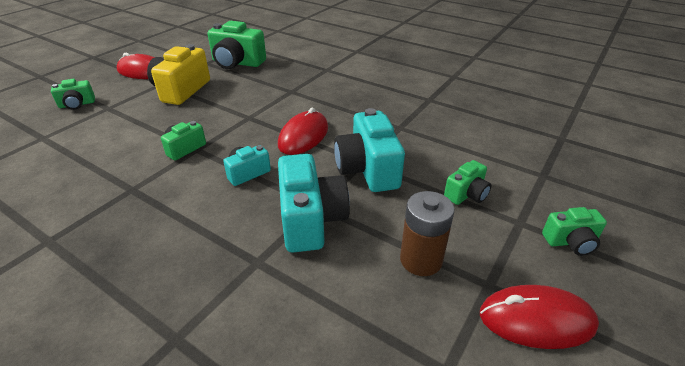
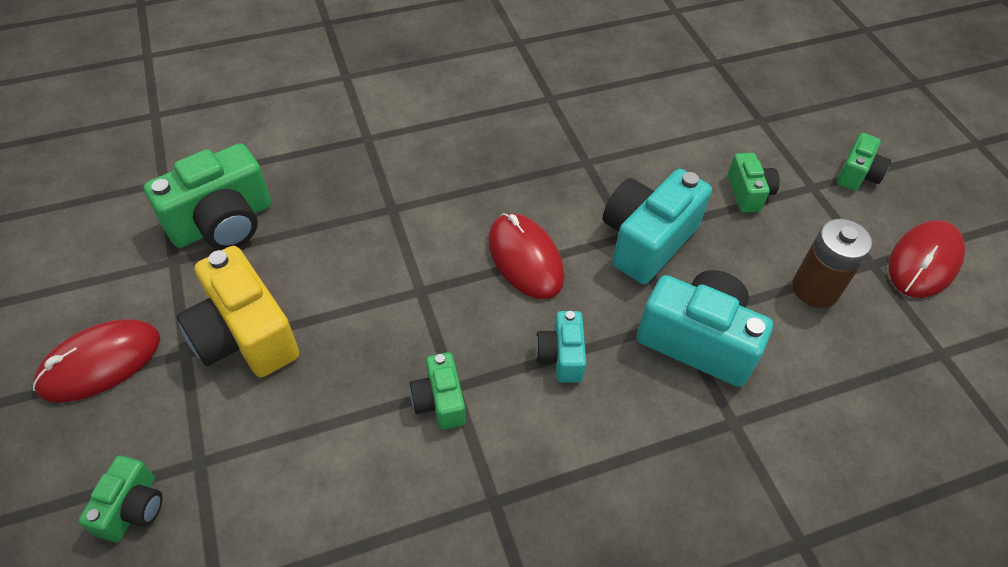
camera: 55 degrees left, 15 degrees up
(368, 169) = (647, 241): turquoise camera -> turquoise camera turned 105 degrees clockwise

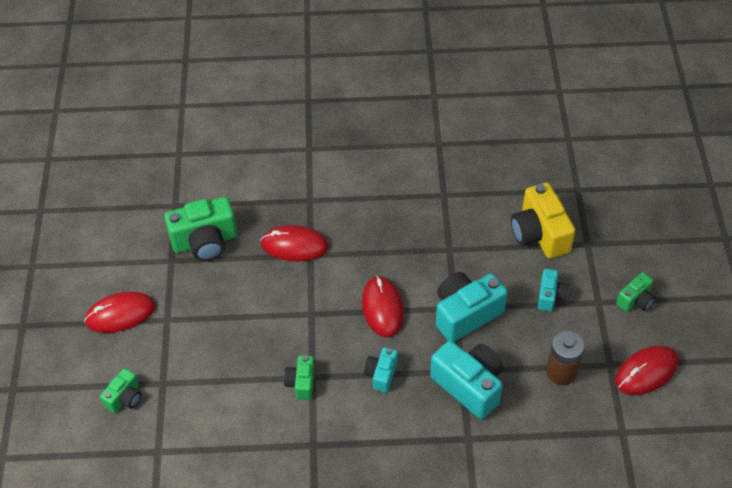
camera: 20 degrees right, 0 degrees up
(245, 335) = (202, 317): yellow camera -> yellow camera (539, 234)
(364, 201) = (294, 245): none -> red mouse
(748, 193) = (550, 296): green camera -> turquoise camera

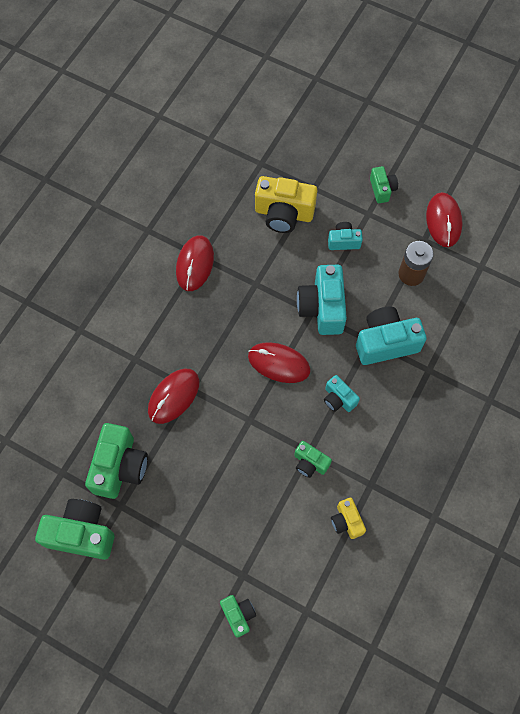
camera: 60 degrees left, 15 degrees up
(120, 314) = (149, 578): red mouse -> red mouse (195, 264)
(131, 246) = (81, 533): none -> green camera
(263, 442) = (346, 521): none -> yellow camera
(550, 296) = (343, 241): turquoise camera -> turquoise camera turned 45 degrees counterclockwise

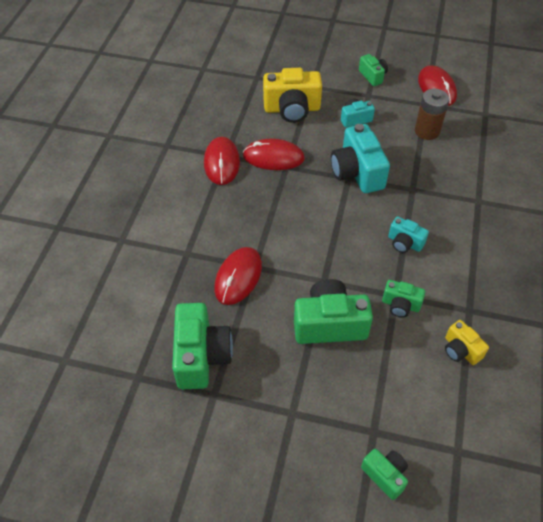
camera: 15 degrees left, 15 degrees down
(81, 533) = (177, 434): green camera -> green camera (329, 324)
(279, 363) = (334, 226): red mouse -> red mouse (273, 157)
(385, 343) = (428, 188): turquoise camera -> none

